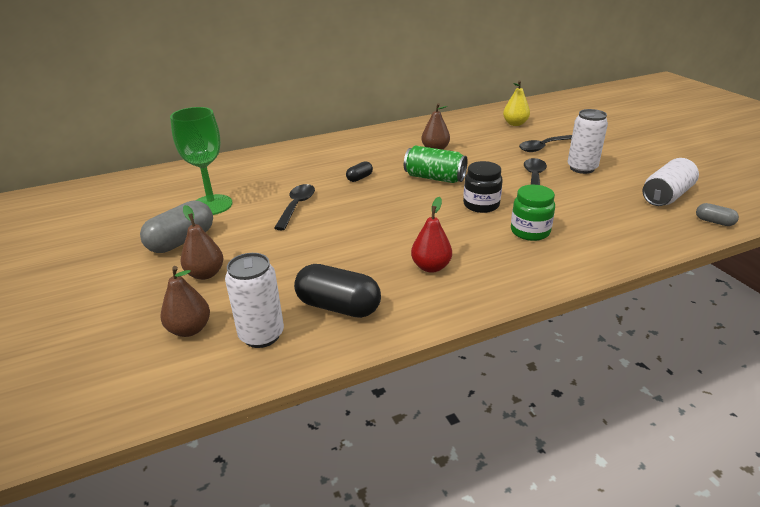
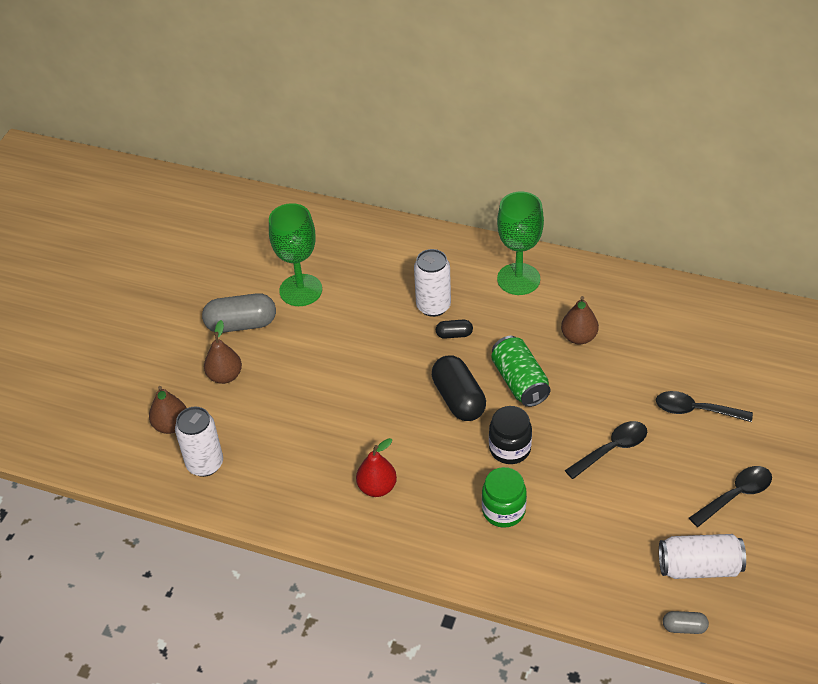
camera: 45 degrees right, 15 degrees up
(296, 206) = (361, 339): black spoon -> black spoon (736, 495)
(338, 306) = (273, 476): black capsule -> black capsule (458, 399)
(361, 144) = (518, 279): none -> green goblet
(515, 124) = (729, 349): yellow pear -> none
(582, 168) = (682, 470): white can -> white can (433, 306)
(714, 222) = (684, 627): grey capsule -> grey capsule turned 75 degrees counterclockwise

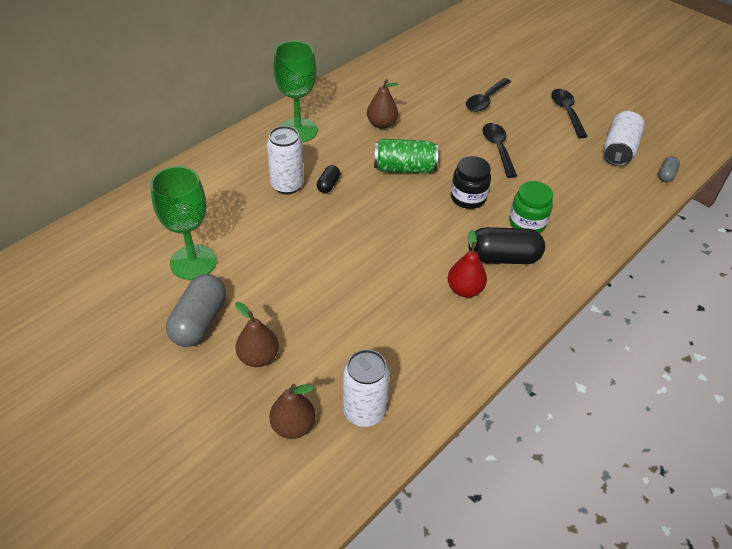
camera: 70 degrees left, 0 degrees up
(458, 399) = (399, 207): black capsule -> black capsule (503, 257)

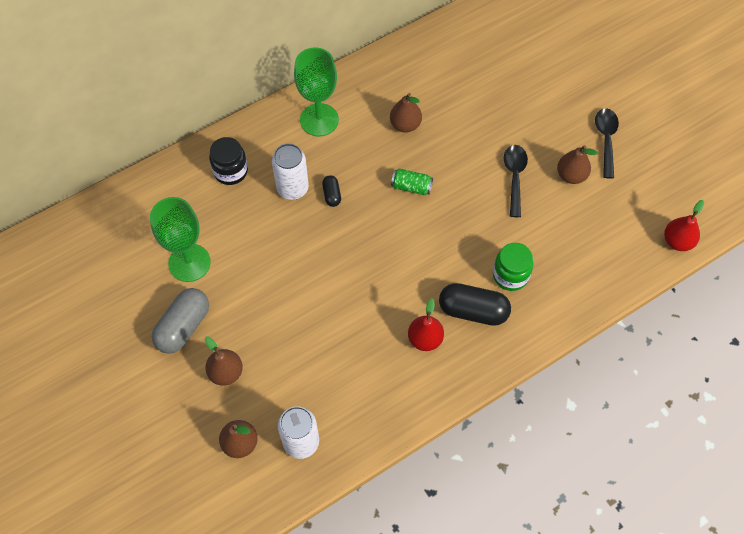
camera: 15 degrees right, 15 degrees up
(328, 185) = (332, 195): black capsule -> black capsule turned 45 degrees counterclockwise
(404, 168) = (411, 187): green can -> green can, size x0.63
(468, 198) = (463, 234): black jar -> black jar (230, 171)
(485, 100) = (524, 109): black spoon -> none
(548, 140) = (571, 175): none -> brown pear
(619, 150) = (641, 200): white can -> none
(666, 175) = (677, 241): grey capsule -> red pear

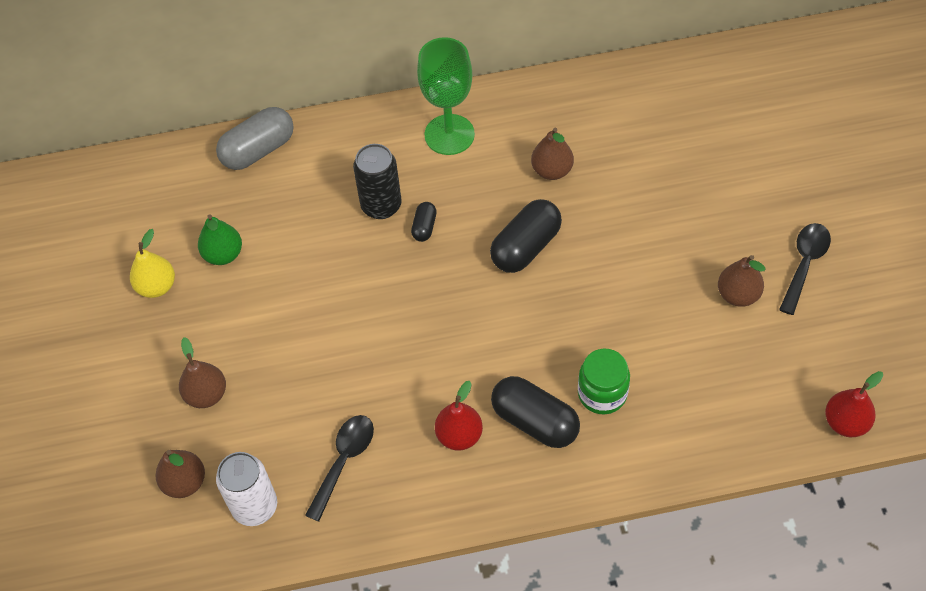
camera: 25 degrees right, 5 degrees down
(148, 303) = (157, 286): none -> yellow pear
(183, 327) = (183, 325): grey capsule -> grey capsule (258, 150)
(189, 263) = (223, 254): green goblet -> green pear
(230, 171) = (318, 164): black jar -> none
(292, 188) = (381, 205): white can -> black can
(411, 187) = (526, 247): green can -> black capsule
(514, 177) = (662, 274): black spoon -> black spoon (344, 461)

